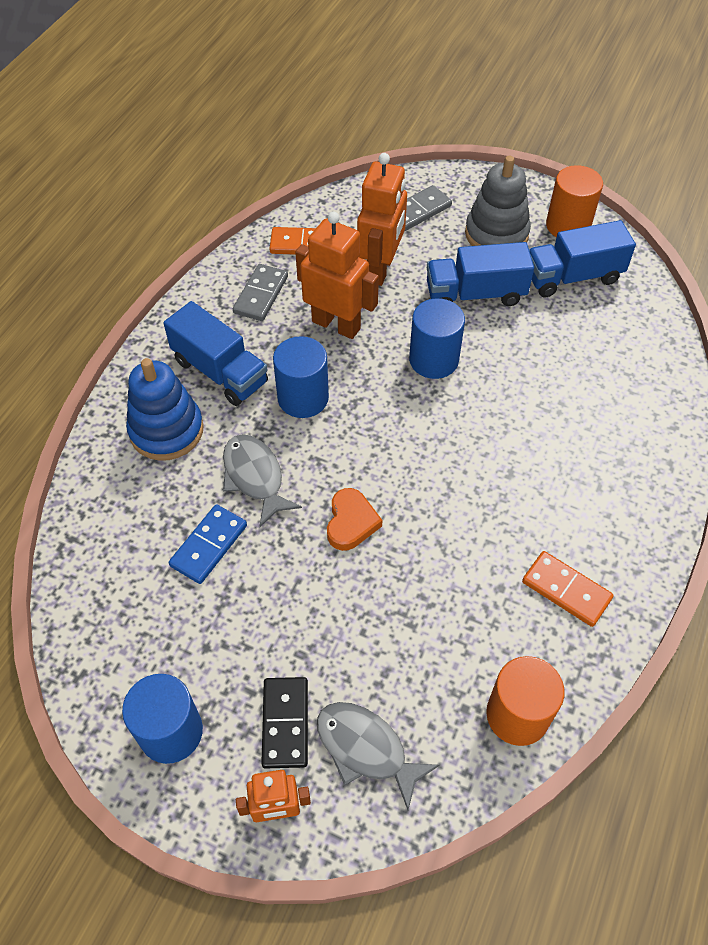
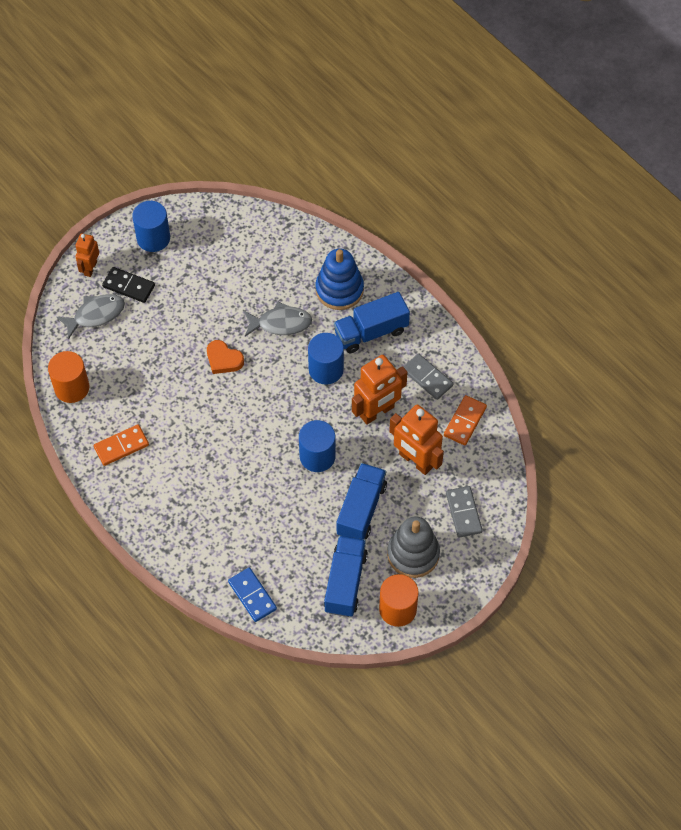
camera: 115 degrees right, 5 degrees up
(209, 546) = (248, 286): blue domino -> blue domino (252, 595)

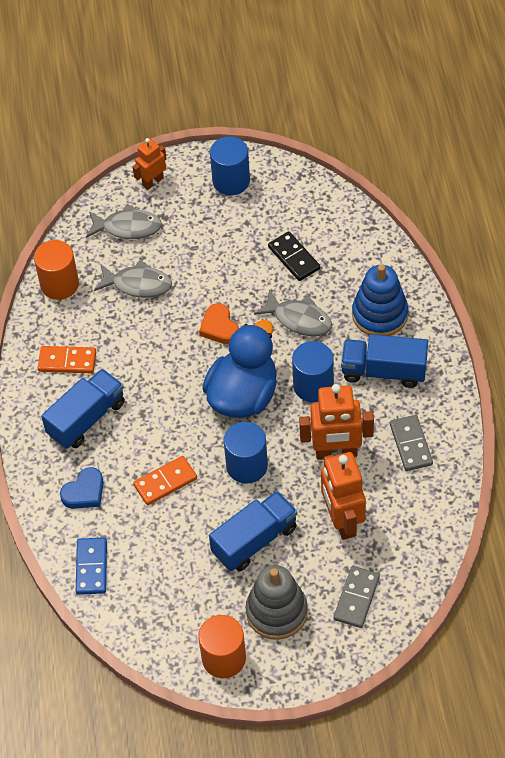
camera: 35 degrees right, 5 degrees down
(129, 286) = (177, 215): black domino -> black domino (294, 258)
(136, 357) = (138, 284): none -> grey fish
(206, 541) = (84, 492): none -> blue heart
(278, 404) = (243, 395): none -> blue duck
(345, 582) = (189, 603): blue truck -> blue truck (86, 418)
(465, 421) = (420, 507): orange domino -> orange domino (165, 482)

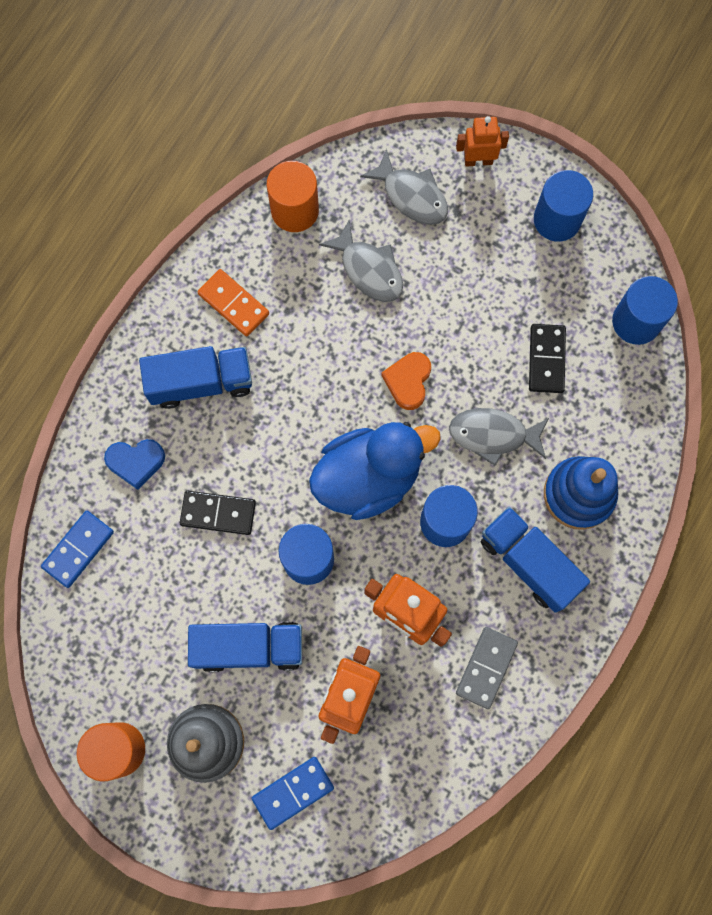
camera: 35 degrees right, 20 degrees up
(165, 482) = (218, 513): orange domino -> black domino
(299, 319) = (493, 435): grey fish -> grey fish turned 120 degrees clockwise
(329, 202) = (636, 321): none -> blue cylinder
(356, 598) = (293, 792): grey domino -> blue domino

